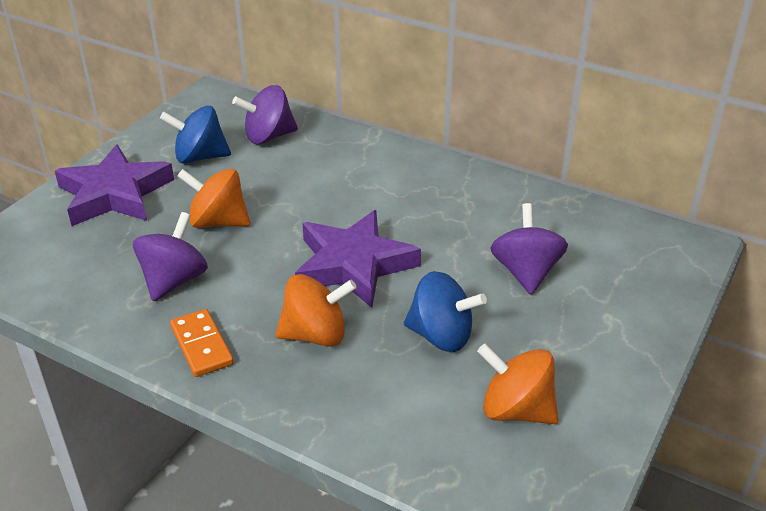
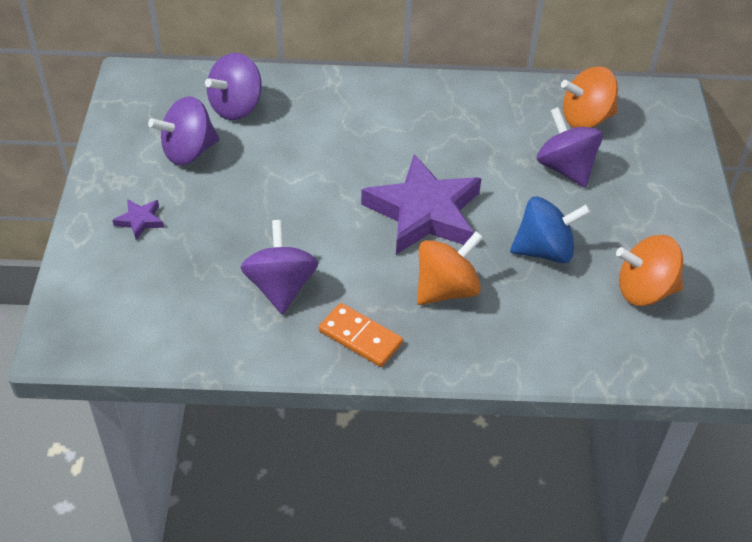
camera: 30 degrees left, 10 degrees up
(115, 194) = (140, 220): purple star -> purple star, size x0.41
(200, 157) = (188, 152): blue spinning top -> purple spinning top
(218, 222) = (268, 214): orange spinning top -> orange spinning top (585, 119)

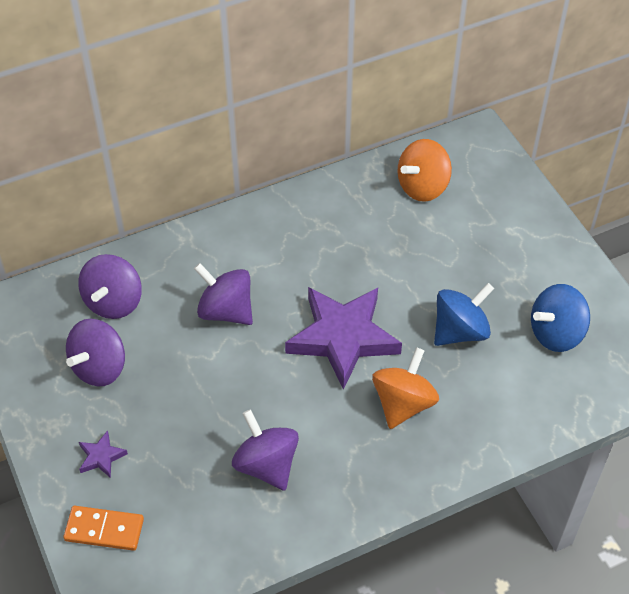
camera: 25 degrees left, 5 degrees up
(360, 337) = (360, 481): orange domino -> orange domino (104, 530)
(565, 168) = (433, 243): purple spinning top -> purple spinning top (226, 310)
(644, 290) = (556, 333): orange spinning top -> blue spinning top

